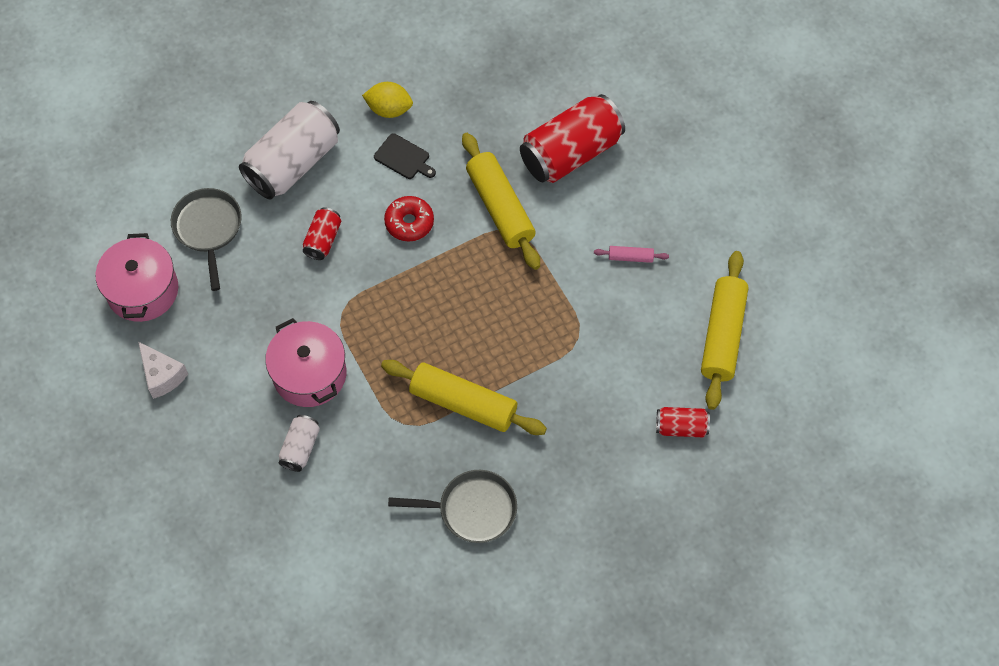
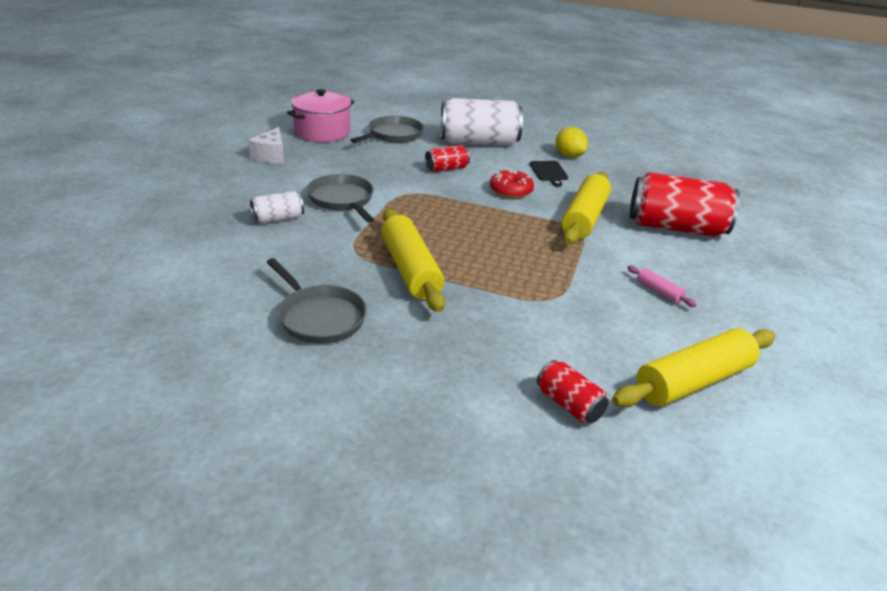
camera: 45 degrees right, 30 degrees down
(309, 374) = (342, 200): pink pot -> grey pan

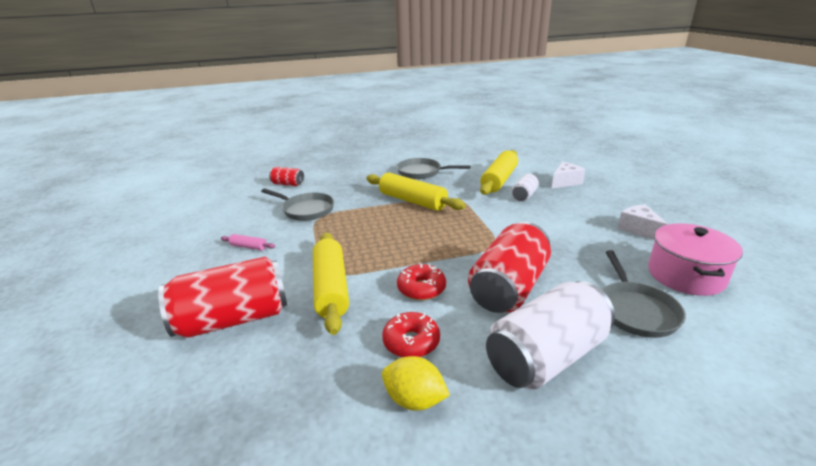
camera: 150 degrees right, 5 degrees down
(197, 212) = (565, 182): none -> white cheese
(342, 200) = (519, 220): grey pan -> grey pan (306, 210)
(446, 169) = (509, 287): red can -> red can, size x2.06
(549, 172) = (411, 342): black cutting board -> red donut
(693, 381) = (227, 209): yellow rolling pin -> yellow rolling pin (499, 180)

